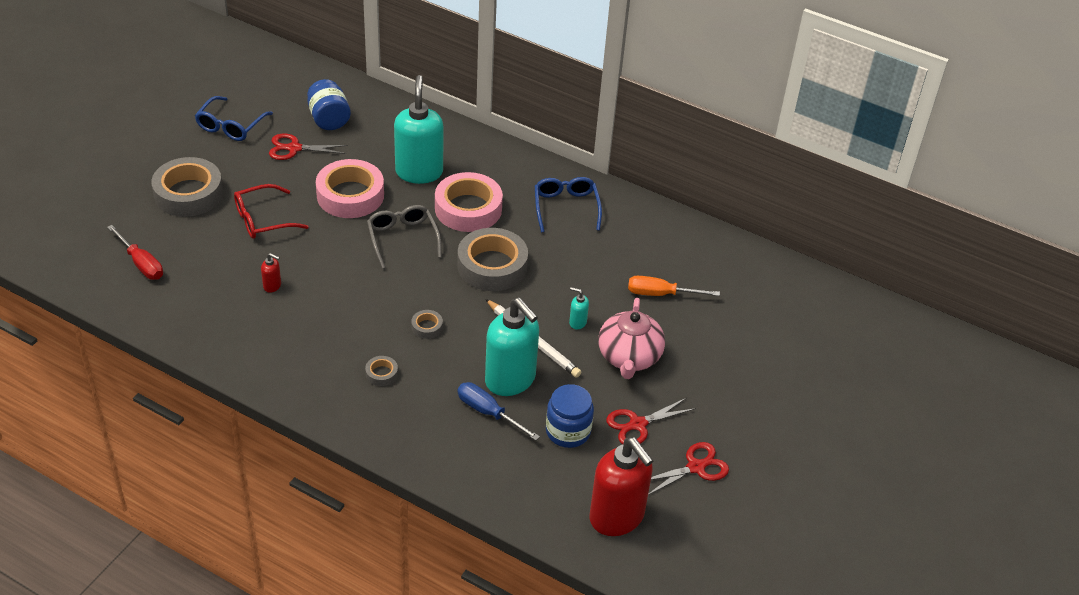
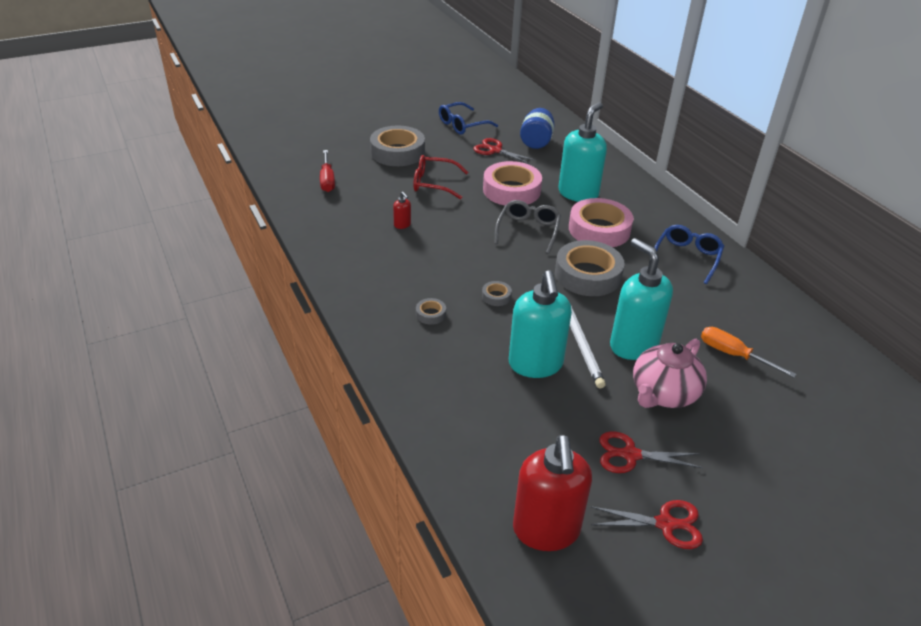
camera: 35 degrees right, 5 degrees down
(488, 412) = (495, 381): blue screwdriver -> none
(568, 431) = (556, 429): blue jar -> none
(577, 322) = (633, 345): turquoise soap dispenser -> turquoise soap dispenser, size x2.48

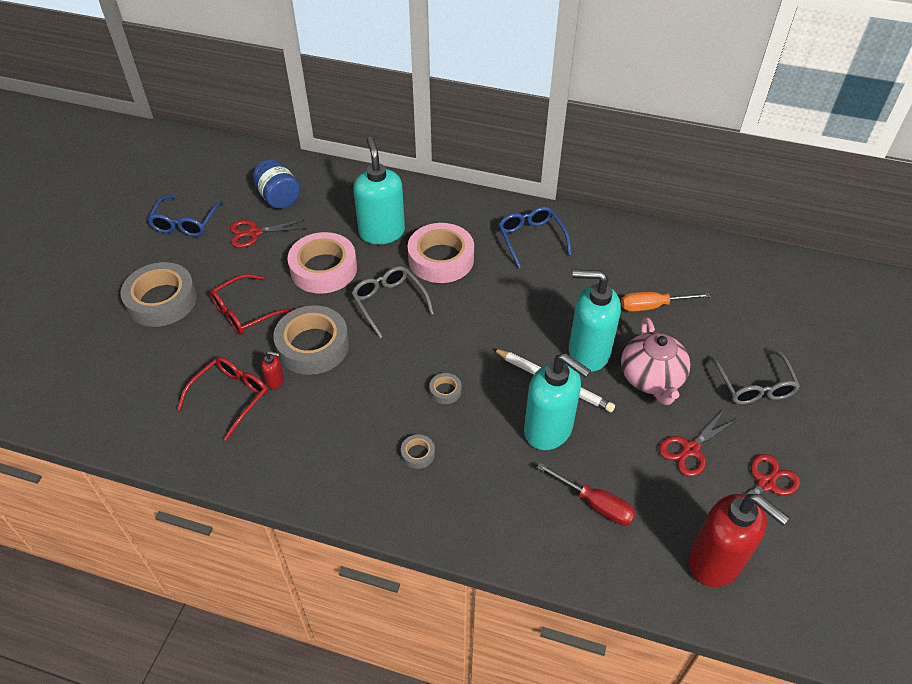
camera: 45 degrees left, 10 degrees up
(327, 180) = (132, 386): red screwdriver -> red screwdriver (595, 504)
(368, 216) = (230, 397): none -> red glasses
(587, 275) = (485, 312): grey tape -> grey tape (313, 346)
(753, 461) = (753, 385): none -> grey glasses

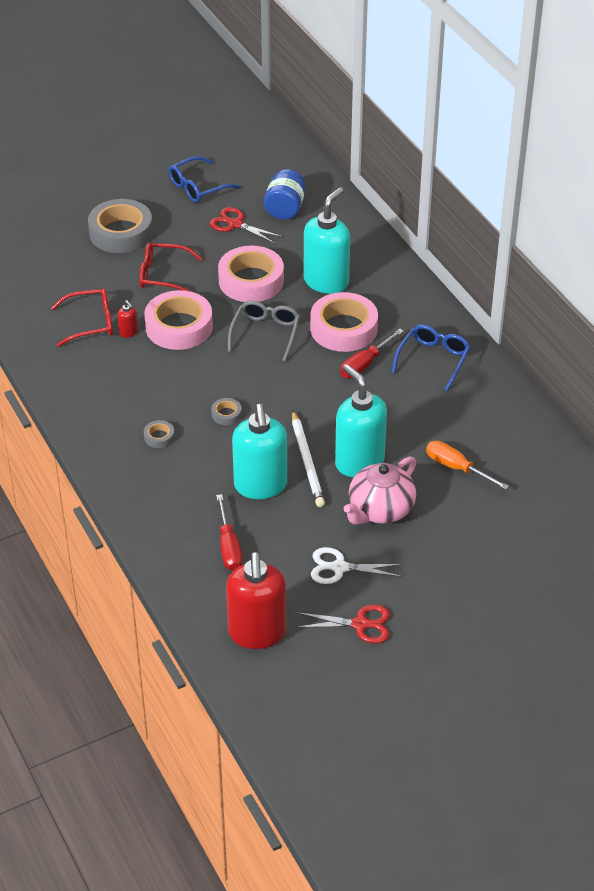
camera: 45 degrees right, 5 degrees down
(313, 346) = (179, 327): grey tape -> pink tape
(491, 275) = (365, 364): none -> red screwdriver
(690, 449) = (339, 568): red scissors -> white scissors
(753, 385) = (450, 569): grey glasses -> none

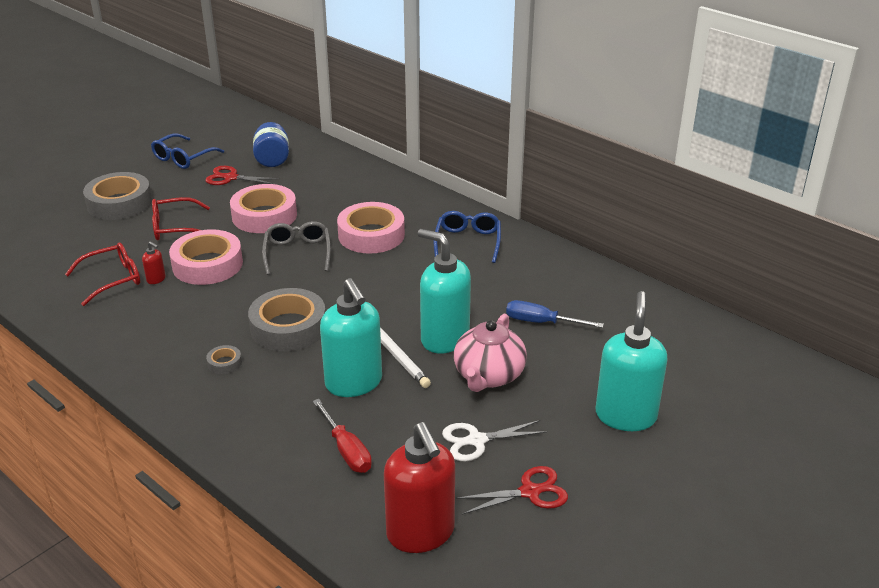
camera: 20 degrees left, 10 degrees down
(226, 414) = (288, 327): grey tape -> grey tape, size x2.35
(326, 281) = (336, 203): turquoise soap dispenser -> turquoise soap dispenser (625, 415)
(365, 364) = (406, 258): red screwdriver -> none
(456, 468) = (541, 322): orange screwdriver -> blue screwdriver

